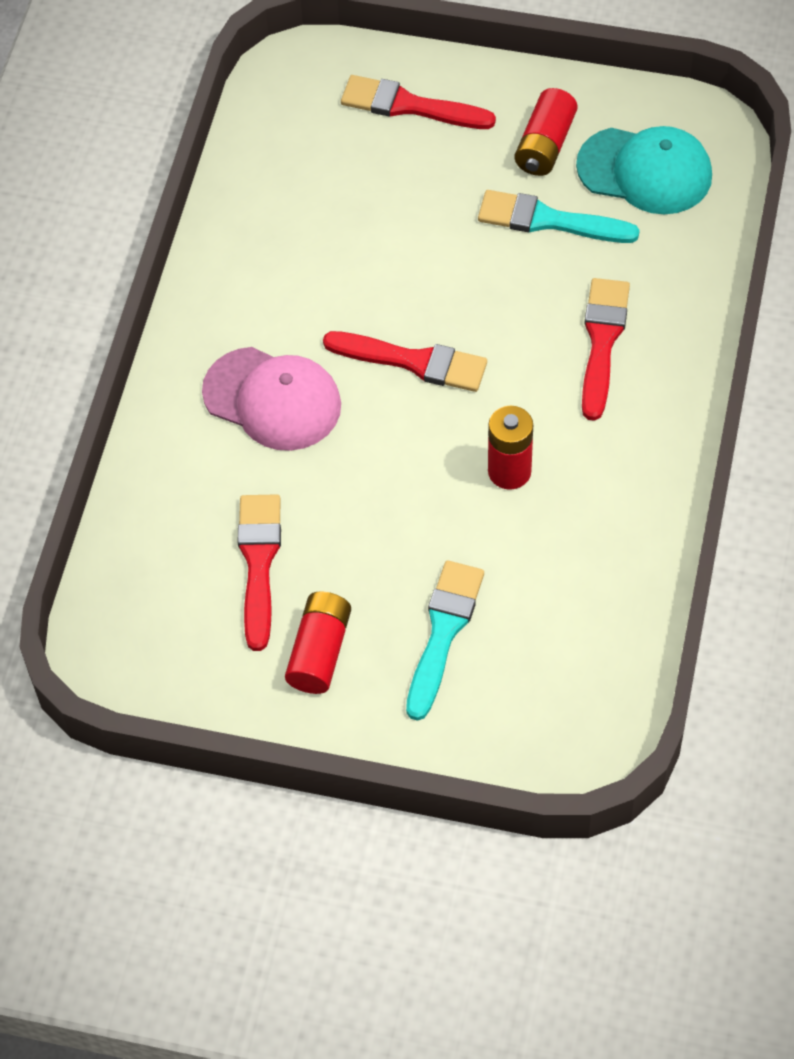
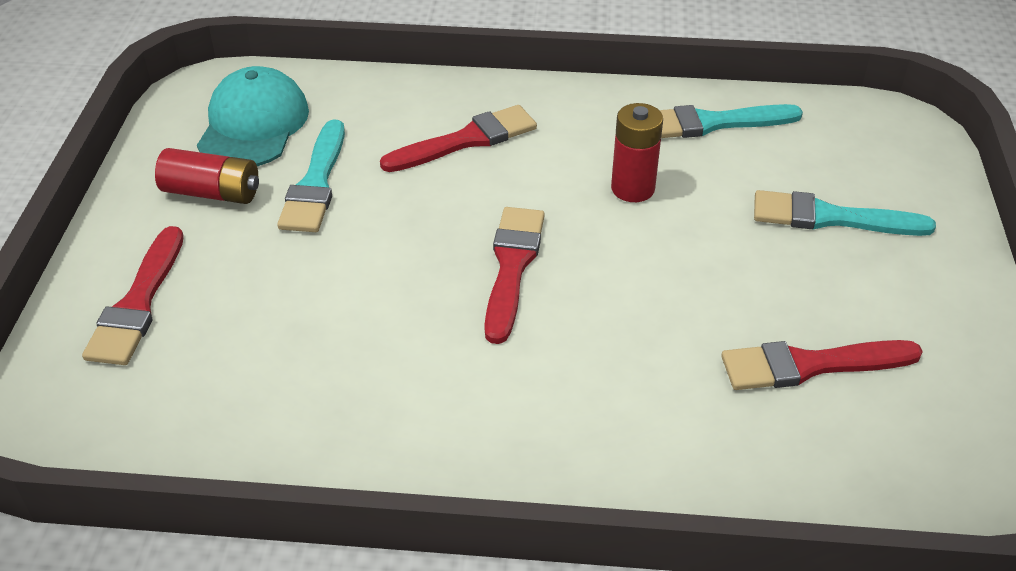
camera: 100 degrees left, 15 degrees down
(272, 399) = (586, 380): pink cap -> none
(319, 652) = (895, 303): red battery -> none
(602, 341) = (466, 140): red brush -> red brush turned 150 degrees clockwise
(608, 563) = (712, 123): none -> turquoise brush

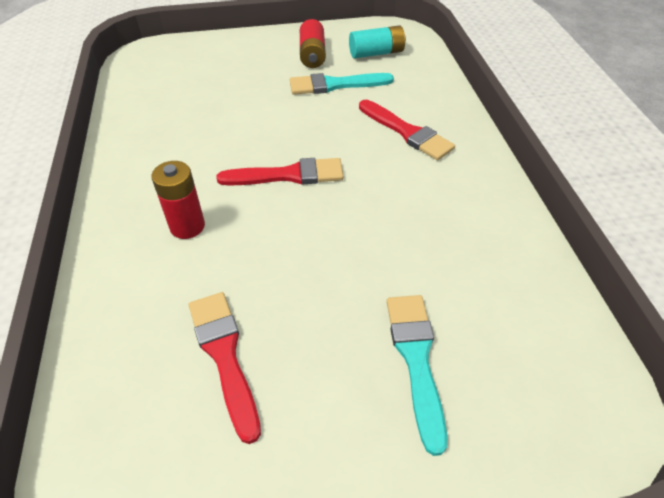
camera: 75 degrees right, 5 degrees up
(138, 304) = (222, 56): red brush -> none
(253, 125) = (376, 53): turquoise cap -> turquoise battery
(632, 189) = (395, 221): red battery -> red battery (187, 226)
(712, 123) = (507, 260): turquoise brush -> none

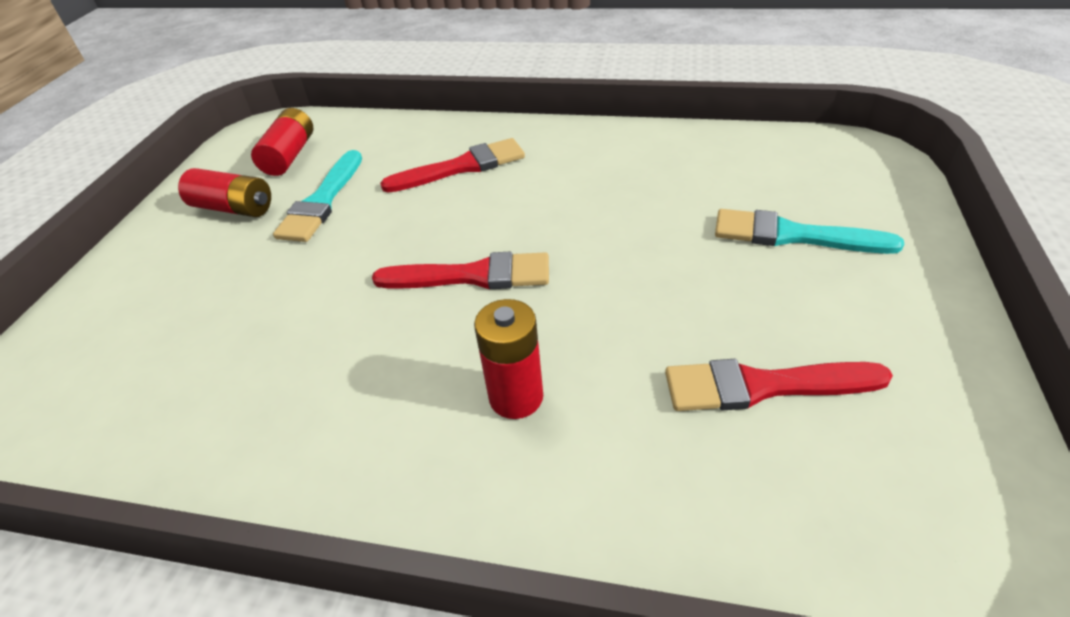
camera: 65 degrees left, 5 degrees down
(288, 175) = (473, 276): red brush -> red brush turned 75 degrees clockwise
(376, 53) = (289, 156): turquoise battery -> red battery

